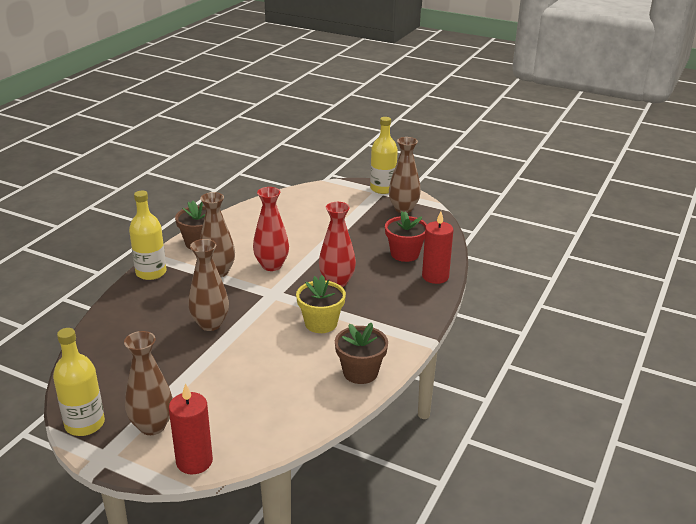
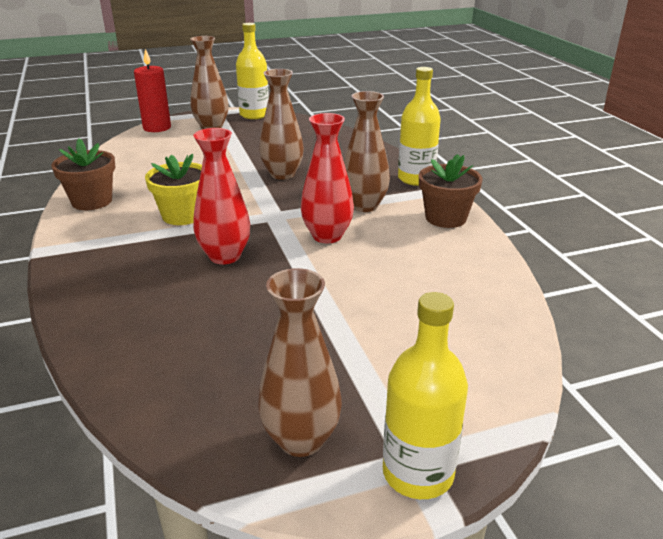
camera: 135 degrees right, 0 degrees up
(405, 254) = (183, 340): red flower pot -> none
(435, 276) = (97, 329): red candle -> none

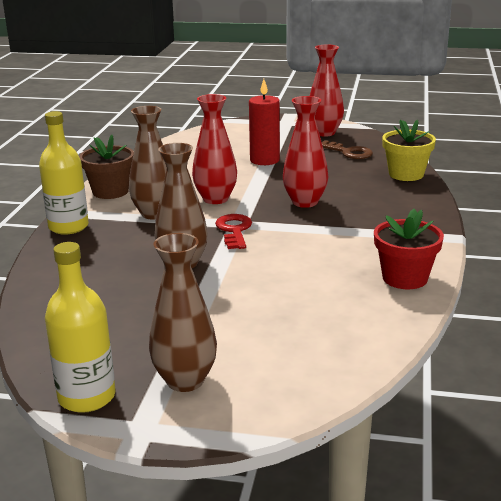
camera: 150 degrees left, 5 degrees down
(92, 201) = (405, 278): brown flower pot -> red flower pot
(157, 128) = (273, 408): red candle -> red candle (264, 160)
(182, 215) = (318, 241): yellow flower pot -> yellow flower pot (406, 174)
(219, 379) = (349, 152): none -> brown key
(270, 208) = (234, 230): none -> red key
(301, 439) = (324, 133): brown vase -> red vase
(418, 473) = (287, 120): yellow bottle -> none

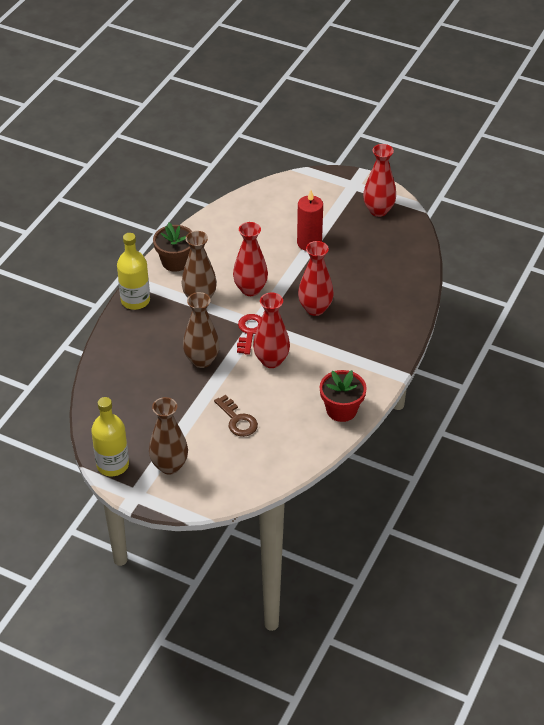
camera: 15 degrees right, 20 degrees up
(278, 249) = (271, 360): none -> red vase
(349, 152) = (383, 246): brown key -> brown key (237, 420)
(406, 174) = (412, 289): yellow flower pot -> none

